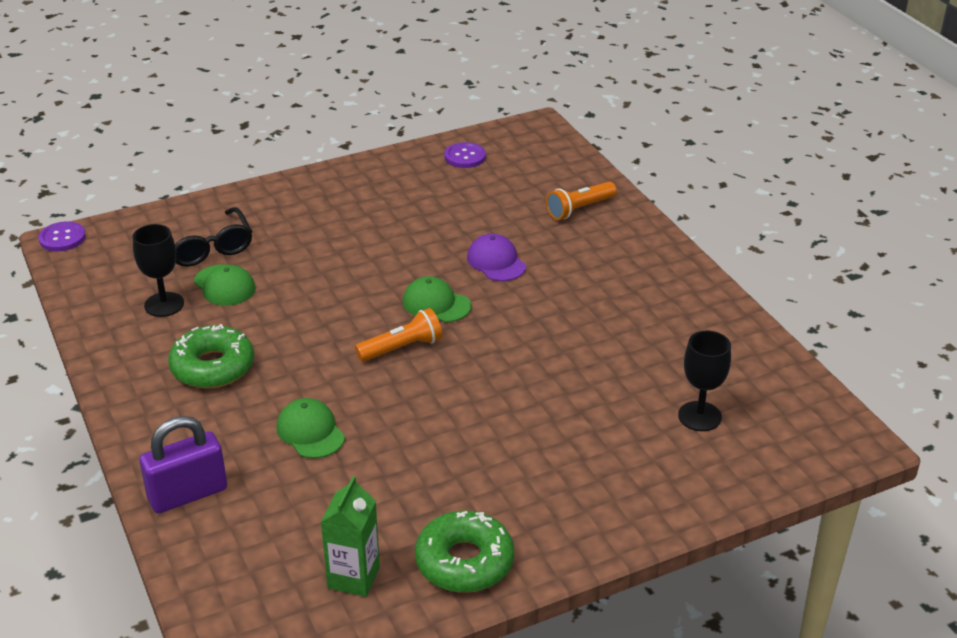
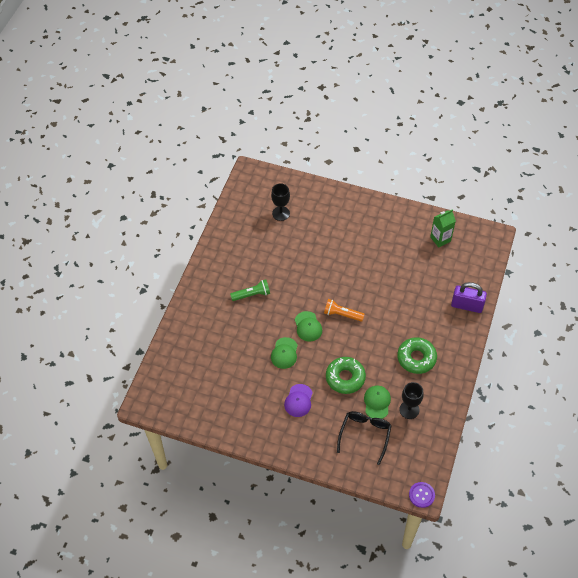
camera: 135 degrees left, 20 degrees up
(310, 432) = (407, 301): green cap -> green cap (284, 353)
(464, 562) = (404, 221): green donut -> green donut (345, 378)
(465, 157) = (199, 408): purple button -> none
(496, 262) = (262, 331): purple cap -> purple cap (298, 400)
(572, 288) = (252, 294): none -> green flashlight
(579, 209) = (196, 334): orange flashlight -> none

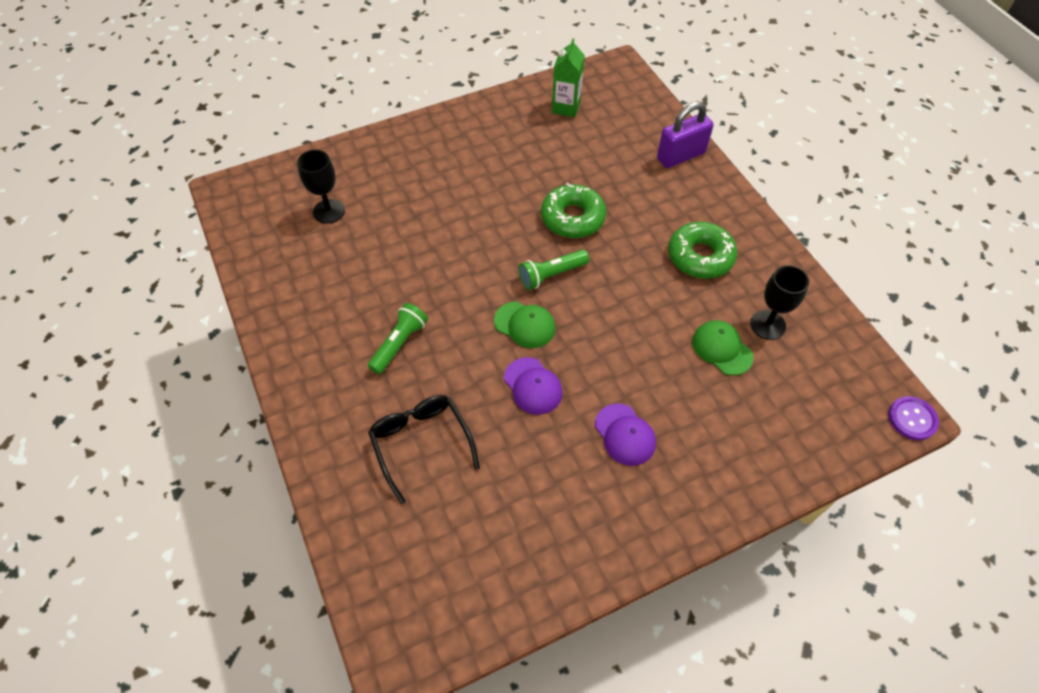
camera: 45 degrees left, 0 degrees up
(284, 353) = (533, 386): green cap -> purple cap
(342, 314) = (551, 275): orange flashlight -> green flashlight
(345, 378) = (648, 351): green donut -> green donut (572, 218)
(365, 435) = (758, 403): black glasses -> black glasses (421, 443)

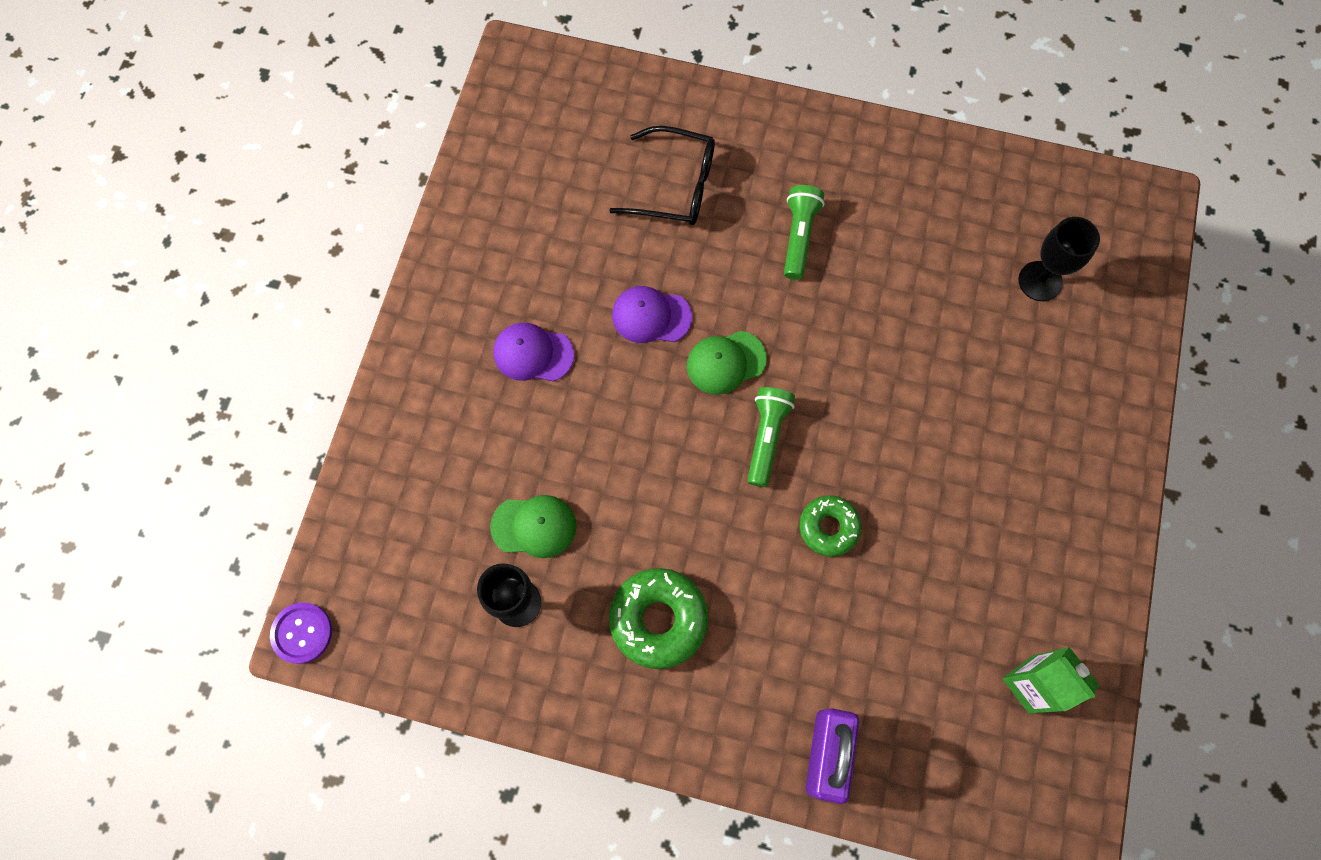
camera: 130 degrees right, 15 degrees up
(399, 344) = (799, 236): green flashlight -> green flashlight turned 150 degrees counterclockwise
(572, 218) = (828, 527): green donut -> green donut, size x0.64

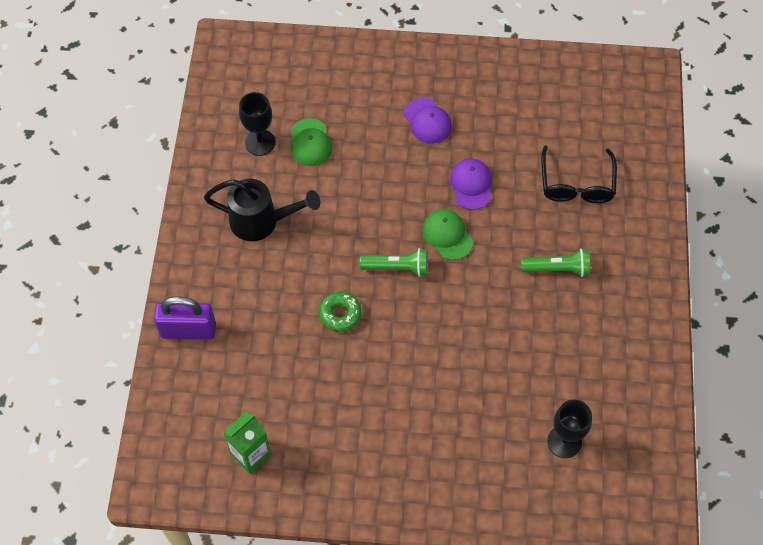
camera: 80 degrees right, 10 degrees down
(302, 633) = (225, 38): purple button -> none
(533, 354) = (427, 121): purple cap -> purple cap turned 150 degrees clockwise
(658, 619) = (261, 221): green donut -> black watering can

